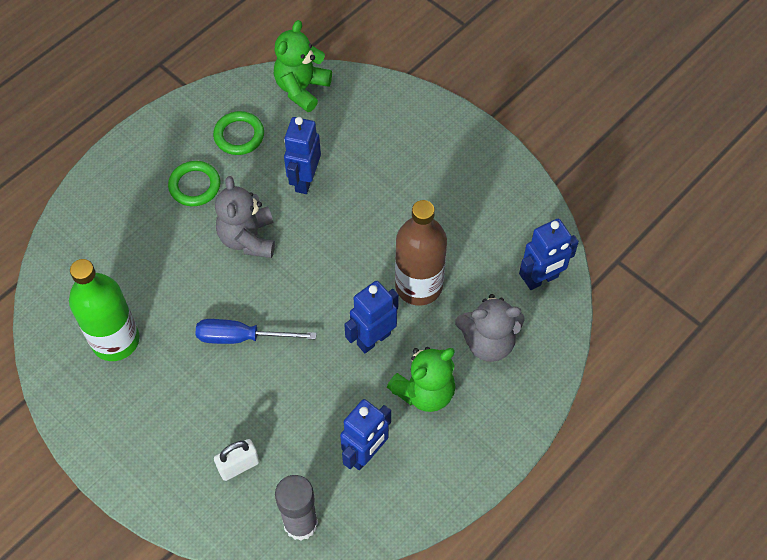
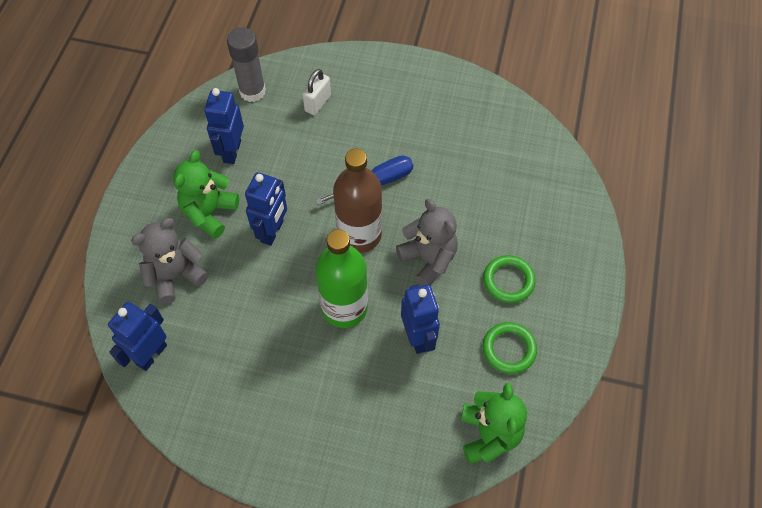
camera: 150 degrees right, 0 degrees up
(115, 340) = (467, 136): green bottle -> green bottle (344, 308)
(418, 286) = (259, 293): brown bottle -> brown bottle (359, 235)

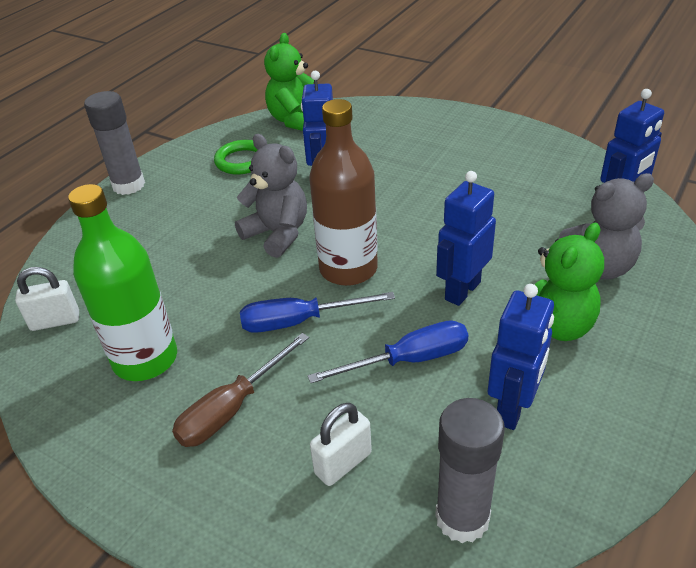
camera: 160 degrees left, 20 degrees down
(297, 169) = (409, 360): none -> blue screwdriver
(344, 308) = (392, 210): green bottle -> green bottle (145, 359)
(390, 118) = (232, 408): none -> brown screwdriver
(428, 259) = (277, 234): grey teddy bear -> grey teddy bear turned 150 degrees clockwise
(508, 281) = (204, 204): green ring -> none
(539, 148) = (55, 321): none -> white padlock
(592, 292) = (128, 185): none -> grey glue stick

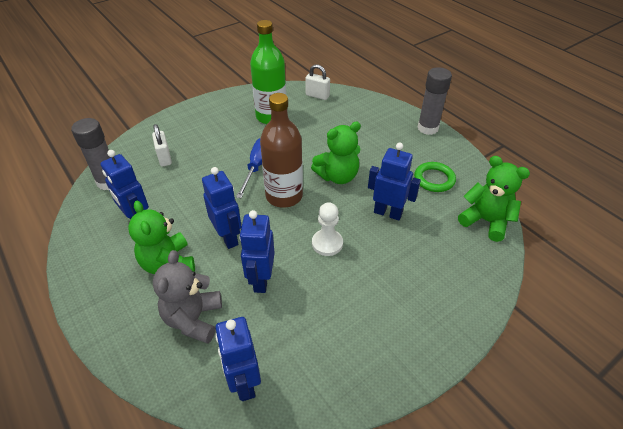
camera: 110 degrees right, 5 degrees up
(55, 321) = (317, 95): white padlock -> white padlock turned 75 degrees counterclockwise
(232, 408) = (221, 135): brown screwdriver -> none
(277, 234) = (337, 176): grey teddy bear -> green teddy bear
(406, 208) = (327, 243): none -> white pawn
(409, 360) = (198, 196): blue screwdriver -> none
(500, 237) = (261, 280): none -> blue robot

